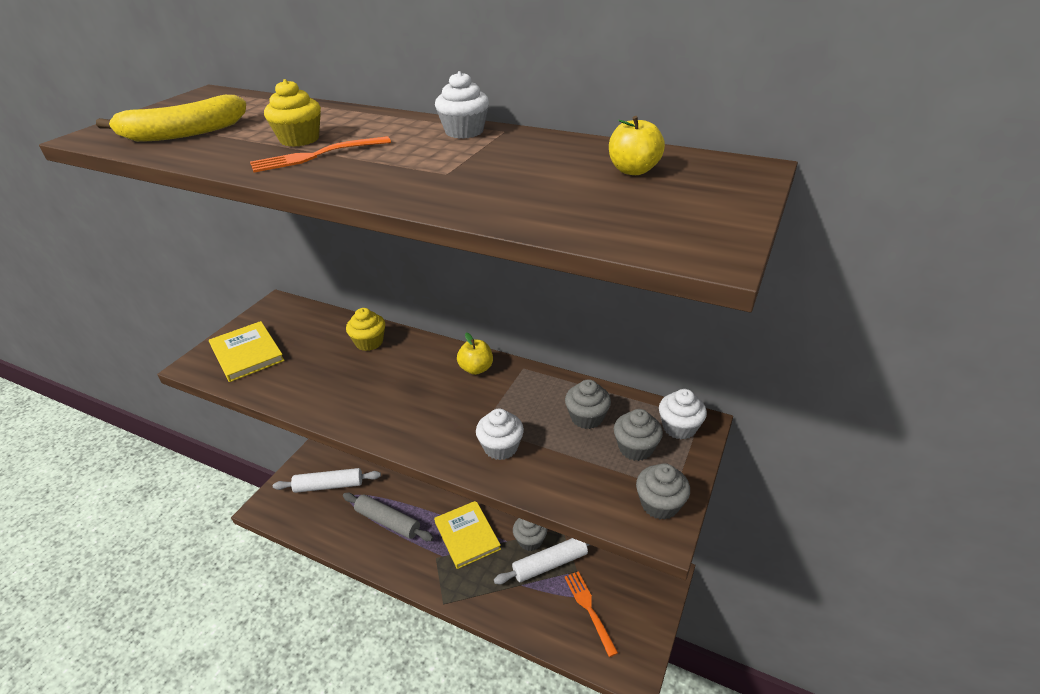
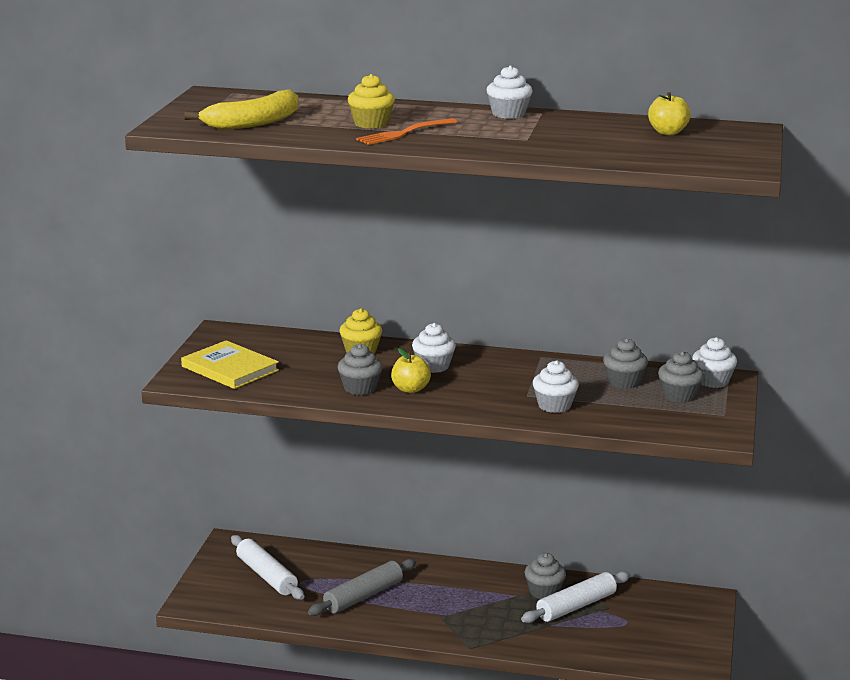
camera: 15 degrees left, 15 degrees down
(329, 486) = (266, 576): white rolling pin -> white rolling pin turned 75 degrees clockwise
(388, 521) = (363, 596): grey rolling pin -> grey rolling pin turned 60 degrees counterclockwise
(419, 371) = (433, 366): none -> white cupcake
(467, 535) = (467, 596): yellow book -> none
(476, 369) = (492, 360): yellow apple -> yellow apple (410, 389)
(589, 609) = (635, 632): orange fork -> none
(659, 504) = (715, 423): grey cupcake -> grey cupcake (360, 388)

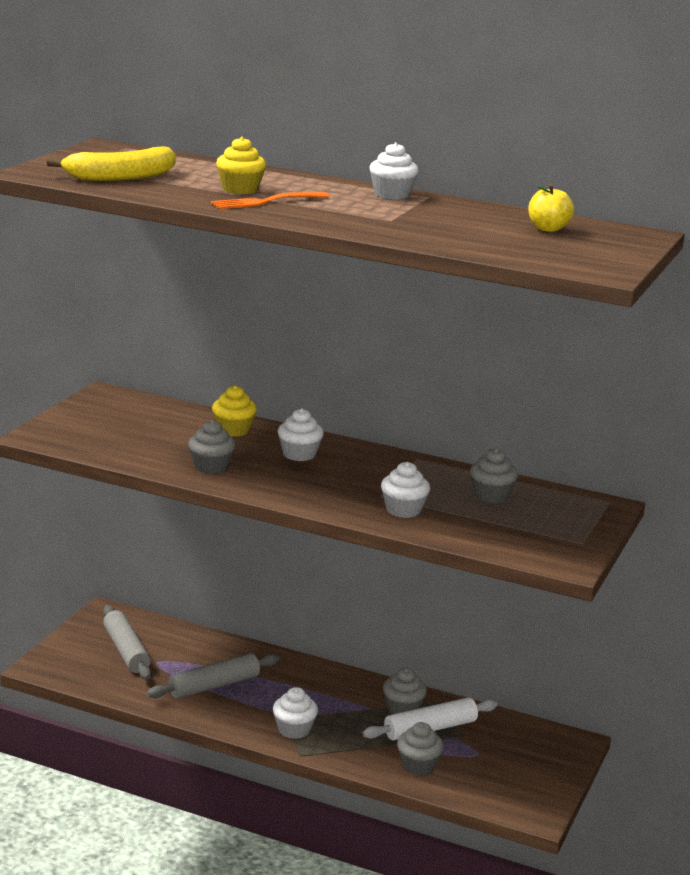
camera: 10 degrees right, 0 degrees up
(230, 368) = (92, 431): yellow book -> none
(266, 576) = (126, 651): white rolling pin -> grey rolling pin
(410, 389) = (262, 474): yellow apple -> none
(679, 396) = (543, 517): grey cupcake -> grey cupcake (418, 765)
(712, 381) = (588, 506): white cupcake -> white cupcake (294, 729)

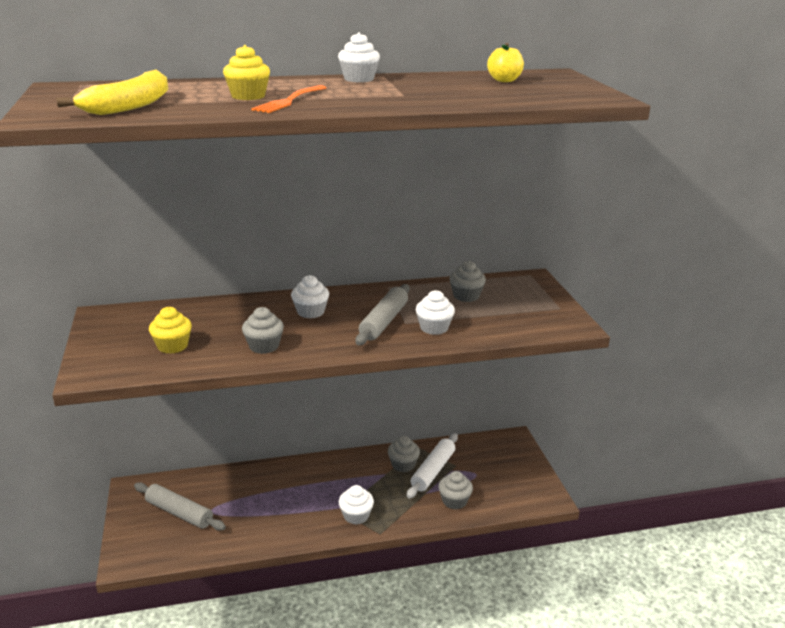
camera: 35 degrees left, 5 degrees up
(214, 686) = (270, 509): grey rolling pin -> grey rolling pin (384, 322)
(233, 430) = (240, 310): yellow cupcake -> yellow cupcake (172, 346)

